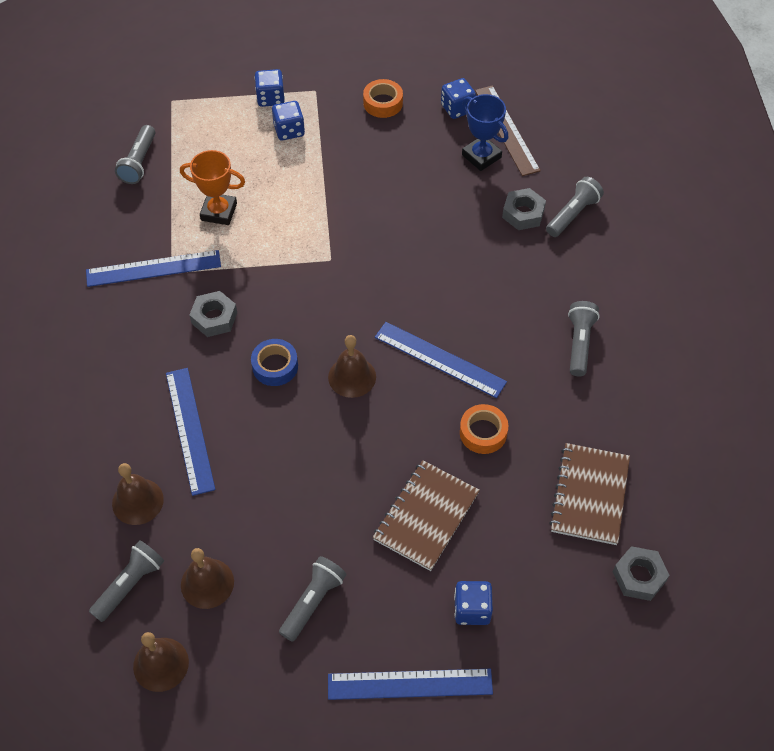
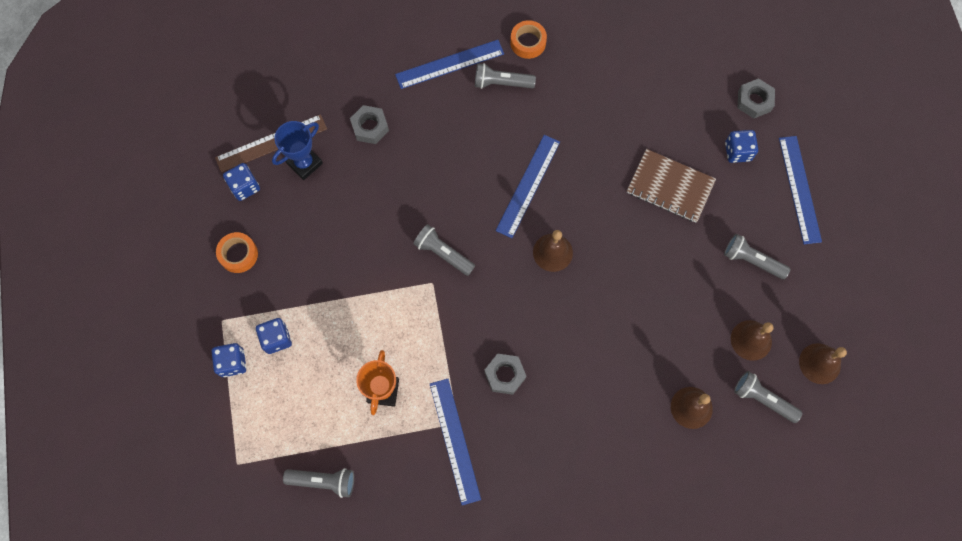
camera: 95 degrees left, 15 degrees up
(190, 430) = (620, 377): blue ruler -> blue ruler (449, 64)
(275, 366) = (549, 316): blue tape -> none
(483, 433) = (592, 150): orange tape -> orange tape (528, 42)
(573, 214) = (369, 88): grey flashlight -> grey flashlight (443, 253)
(589, 495) = (635, 76): brown notebook -> none
(639, 576) = (694, 45): grey nut -> grey nut (754, 101)

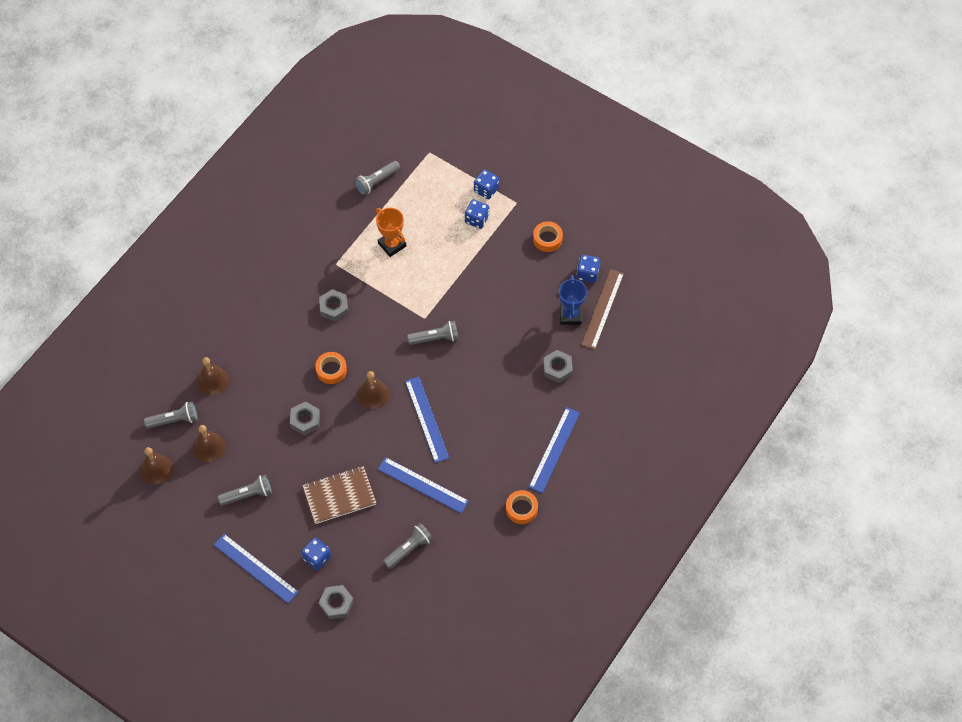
camera: 135 degrees right, 10 degrees down
(455, 440) = (328, 255): blue ruler -> blue ruler (423, 485)
(501, 83) = (509, 467): grey flashlight -> grey flashlight (409, 549)
(568, 311) = (331, 370): none -> orange tape
(637, 284) = (305, 420): none -> grey nut

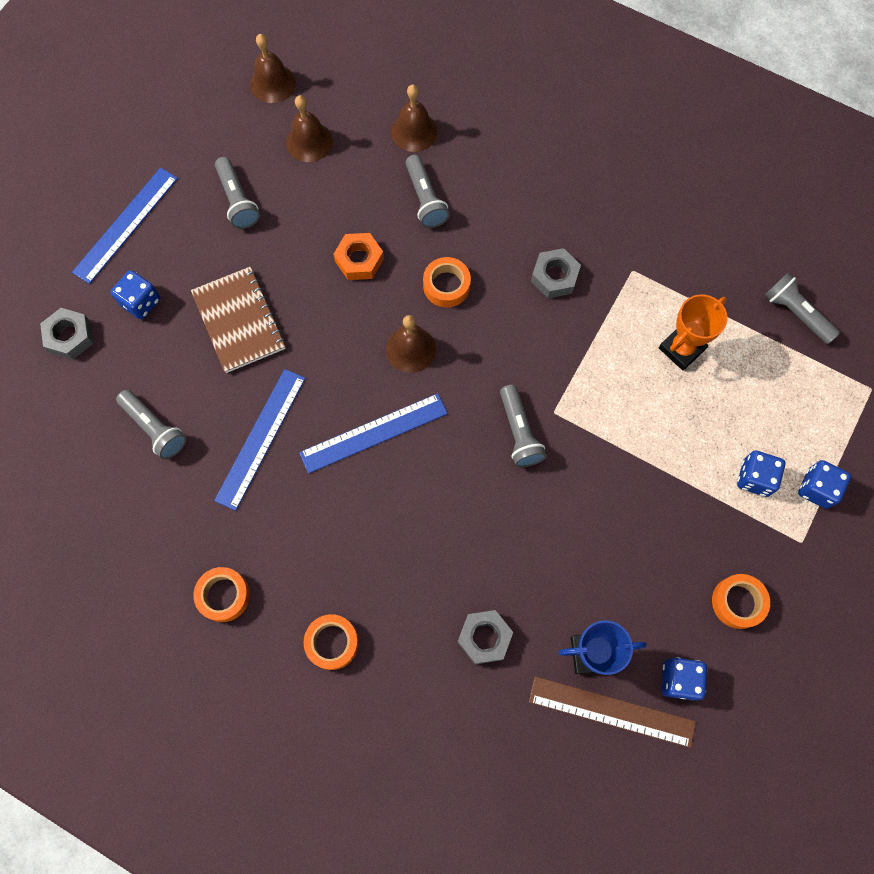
camera: 85 degrees right, 10 degrees up
(174, 420) = (348, 94): grey flashlight -> grey flashlight (425, 199)
(305, 420) = (359, 260): grey nut -> orange nut
(554, 449) = (332, 642): blue ruler -> orange tape

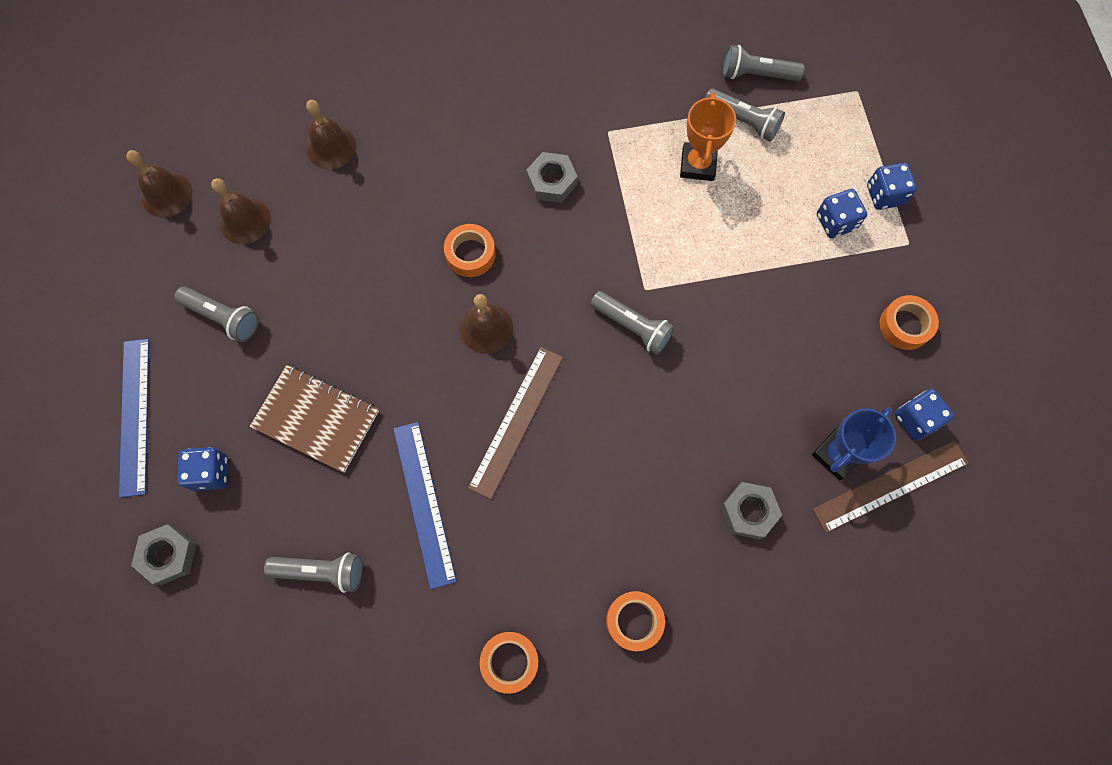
camera: 40 degrees left, 0 degrees up
(359, 260) = (378, 288): orange nut -> none
(374, 433) = (516, 421): blue ruler -> brown ruler
(425, 199) = (390, 196): grey flashlight -> grey flashlight (743, 121)

